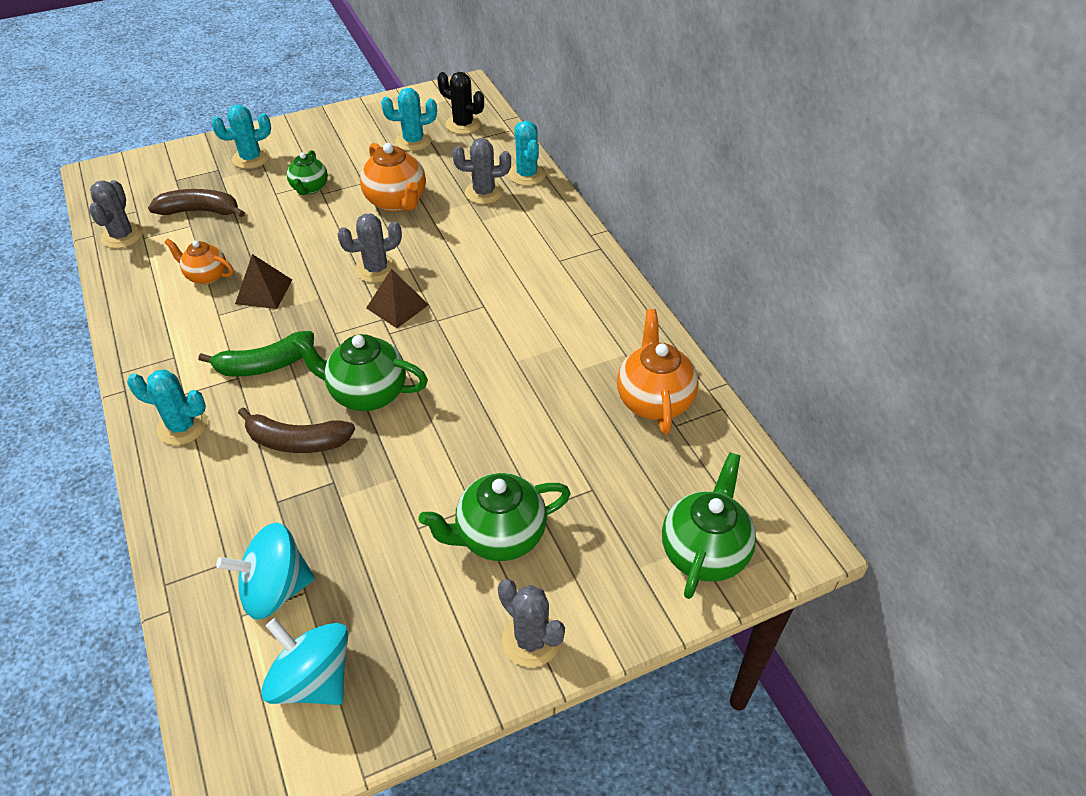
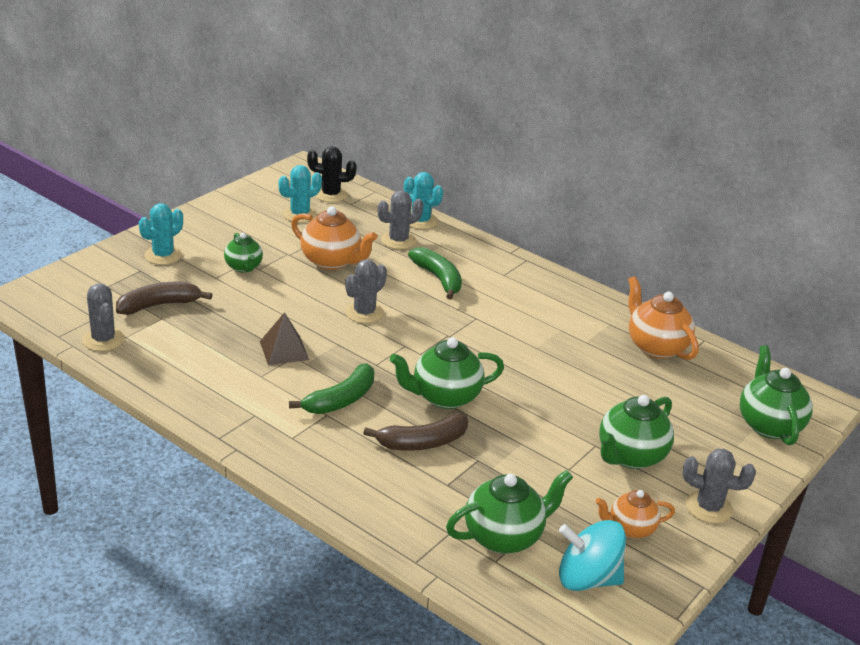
camera: 30 degrees left, 15 degrees down
(182, 426) = (316, 459): turquoise cactus -> none
(206, 276) = (219, 351): orange teapot -> orange teapot (630, 528)
(275, 589) = (504, 537): turquoise spinning top -> green teapot
(397, 306) = (408, 334): brown pyramid -> none
(485, 248) = (438, 279): none -> green banana

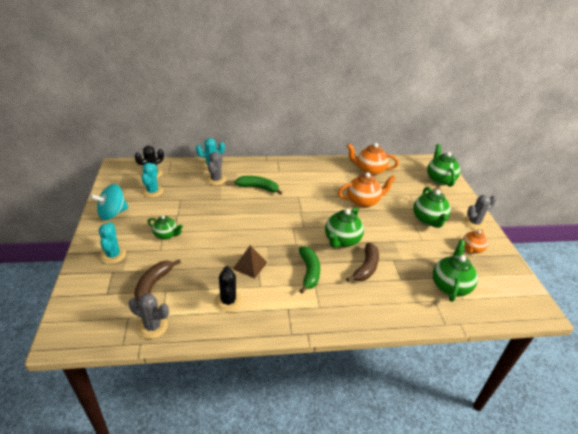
camera: 45 degrees left, 5 degrees up
(205, 366) = (228, 301): none -> black cactus
(331, 262) = (203, 207): orange teapot -> orange teapot (363, 202)
(364, 313) = (254, 223): grey cactus -> none
(587, 578) = (493, 280): turquoise spinning top -> turquoise spinning top (112, 213)
(769, 425) = (439, 179): green teapot -> green teapot turned 45 degrees clockwise

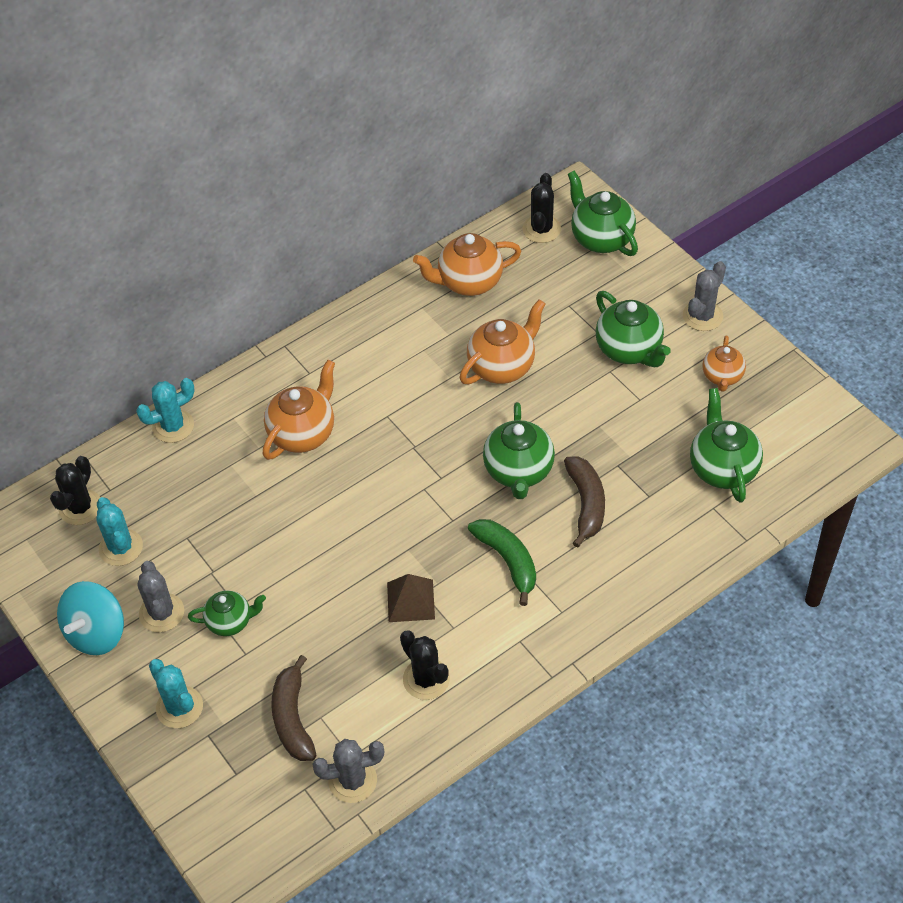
camera: 25 degrees left, 15 degrees up
(216, 179) = (211, 456): grey cactus -> grey cactus (161, 613)
(258, 188) = (303, 433): green banana -> orange teapot
(414, 167) = (541, 229): none -> black cactus

